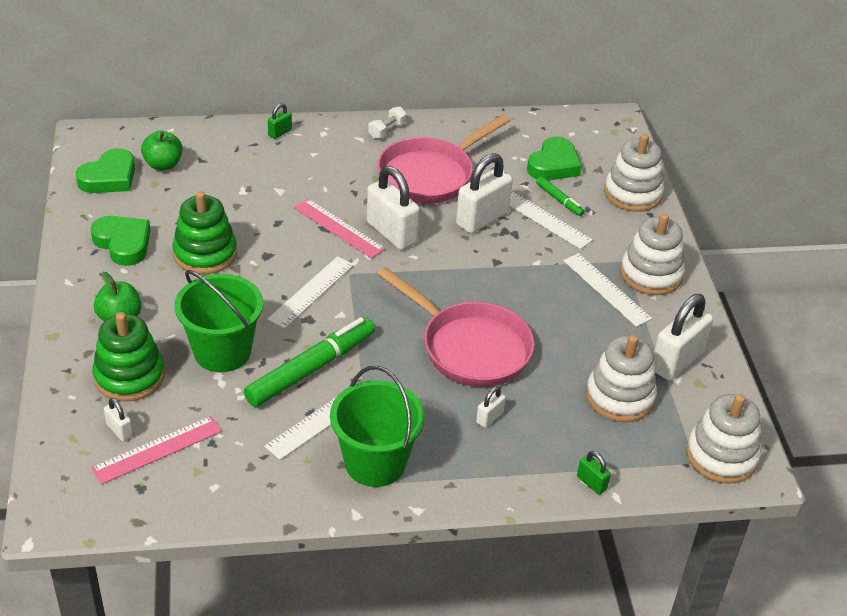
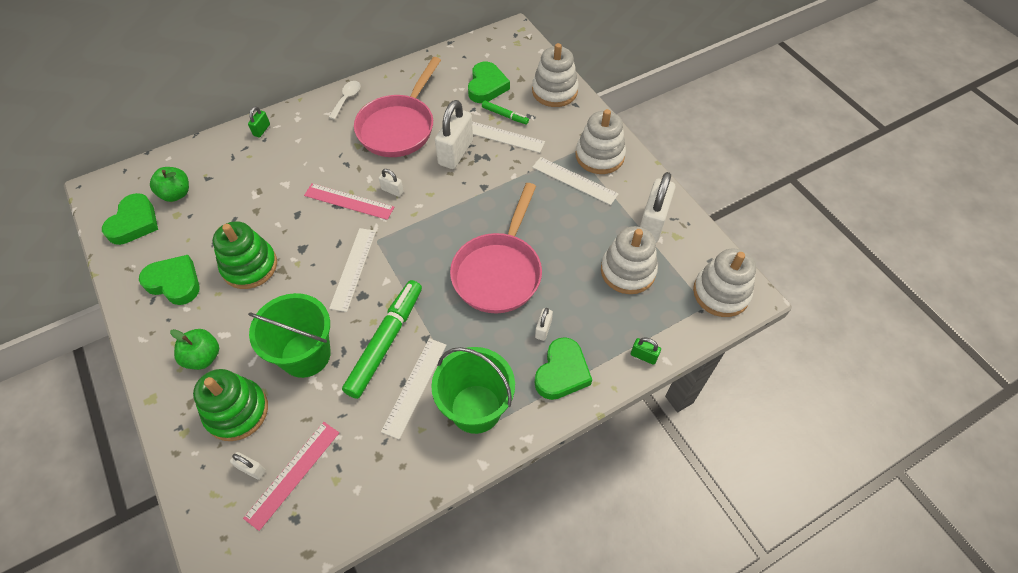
camera: 20 degrees left, 15 degrees up
(387, 130) = (347, 99): white dumbbell -> white spoon
(391, 233) = (392, 190): white padlock -> white padlock, size x0.47
(469, 347) = (499, 271): pink pan -> pink pan turned 90 degrees clockwise
(488, 464) = (562, 372): none -> green heart

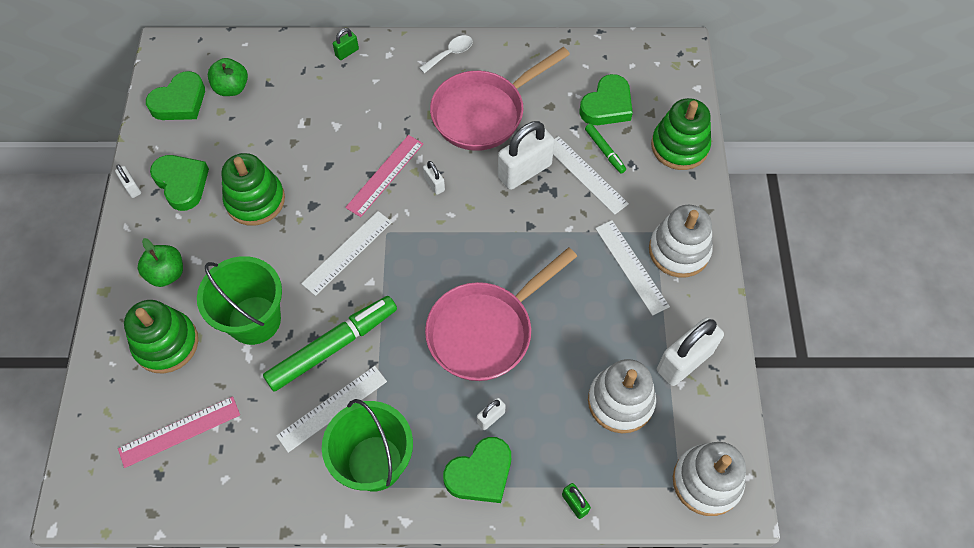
camera: 30 degrees right, 5 degrees up
(252, 469) = (149, 407): white padlock -> white padlock (132, 187)
(349, 201) = (385, 175): pink ruler -> pink ruler turned 75 degrees clockwise
(554, 91) = (679, 146): white stacking toy -> green stacking toy

